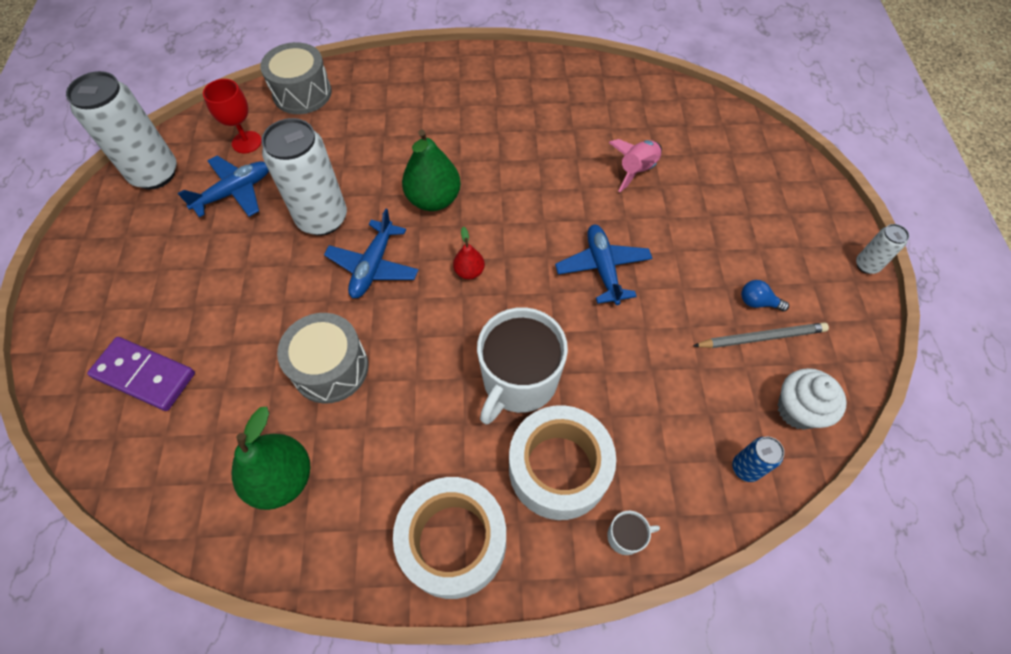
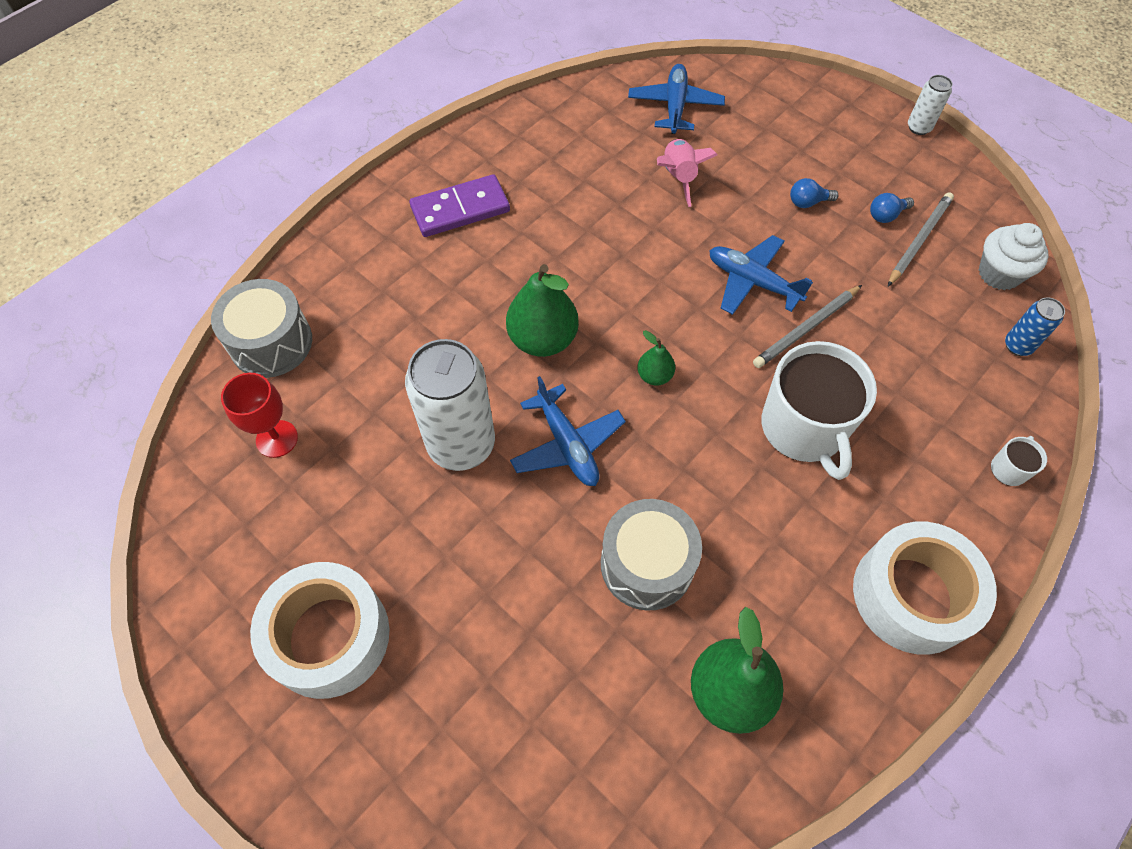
camera: 45 degrees left, 0 degrees up
(145, 375) = (484, 743): purple domino -> purple domino (460, 209)
(155, 174) = (213, 556): white can -> none
(234, 192) = (334, 497): blue plane -> blue plane (675, 106)
(469, 271) = (654, 376): red pear -> green pear
(558, 468) = (911, 466): white tape -> white tape (329, 636)
(601, 325) = (806, 329): none -> grey pencil
(708, 250) = (808, 202): none -> blue light bulb

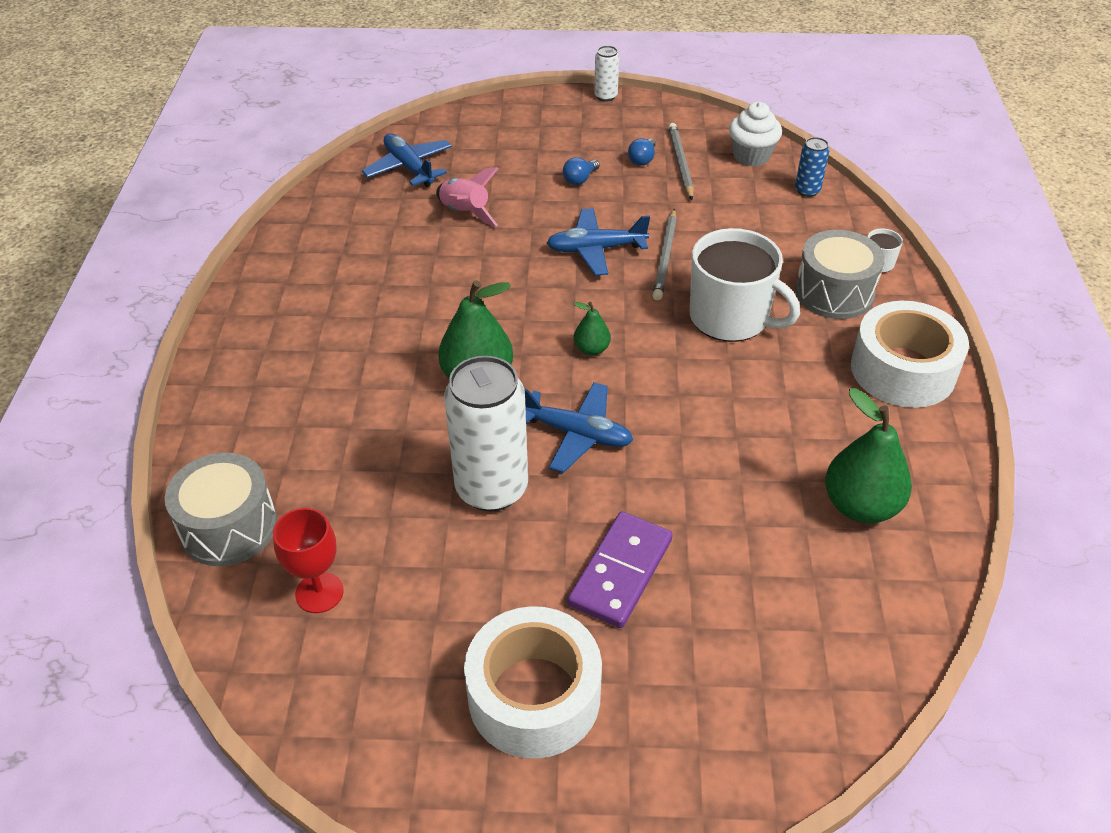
camera: 40 degrees left, 15 degrees down
(460, 209) = (301, 329): purple domino -> purple domino (620, 572)
(647, 564) = (720, 470): grey drum -> grey drum (834, 293)

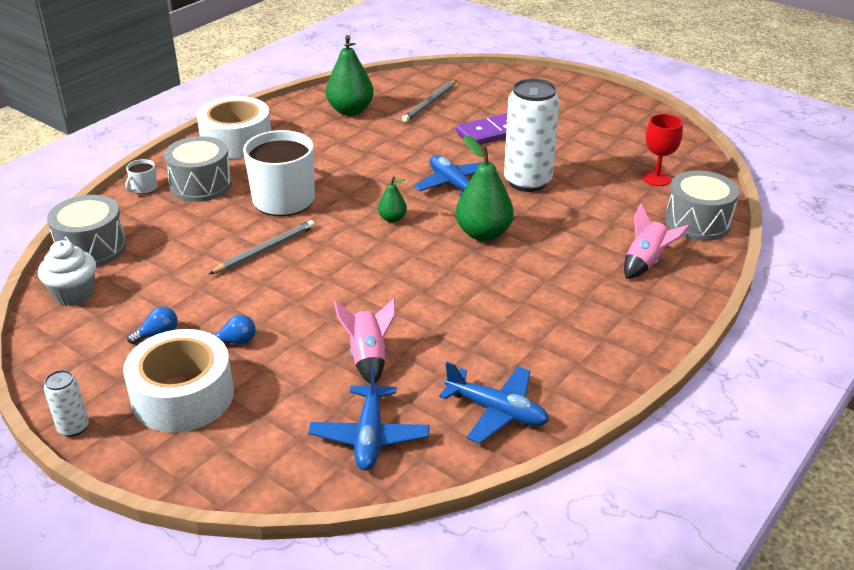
camera: 145 degrees left, 10 degrees down
(271, 425) = (646, 263): none -> pink rocket
(534, 696) = (574, 116): white tape -> white tape (183, 396)
(596, 249) = (305, 277): blue plane -> blue plane (497, 411)
(680, 163) = (135, 315): grey pencil -> grey pencil (430, 103)
(807, 190) = (92, 248): blue can -> grey drum

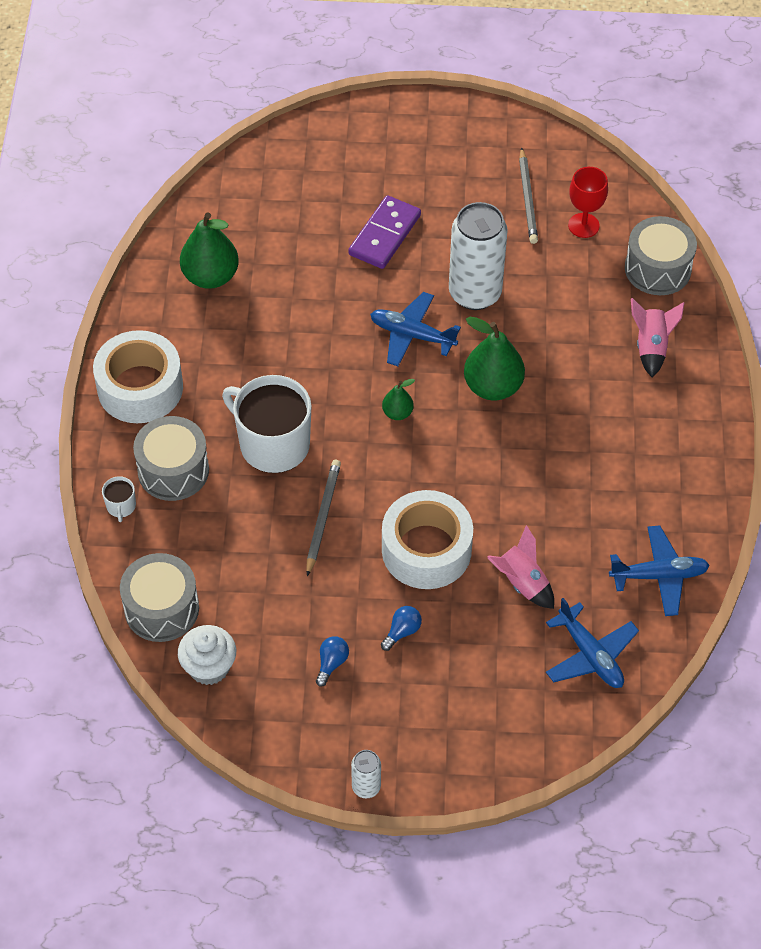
camera: 35 degrees left, 20 degrees up
(183, 396) = (417, 707): white tape -> white tape (426, 550)
(430, 103) = (282, 220): grey pencil -> grey pencil (528, 199)

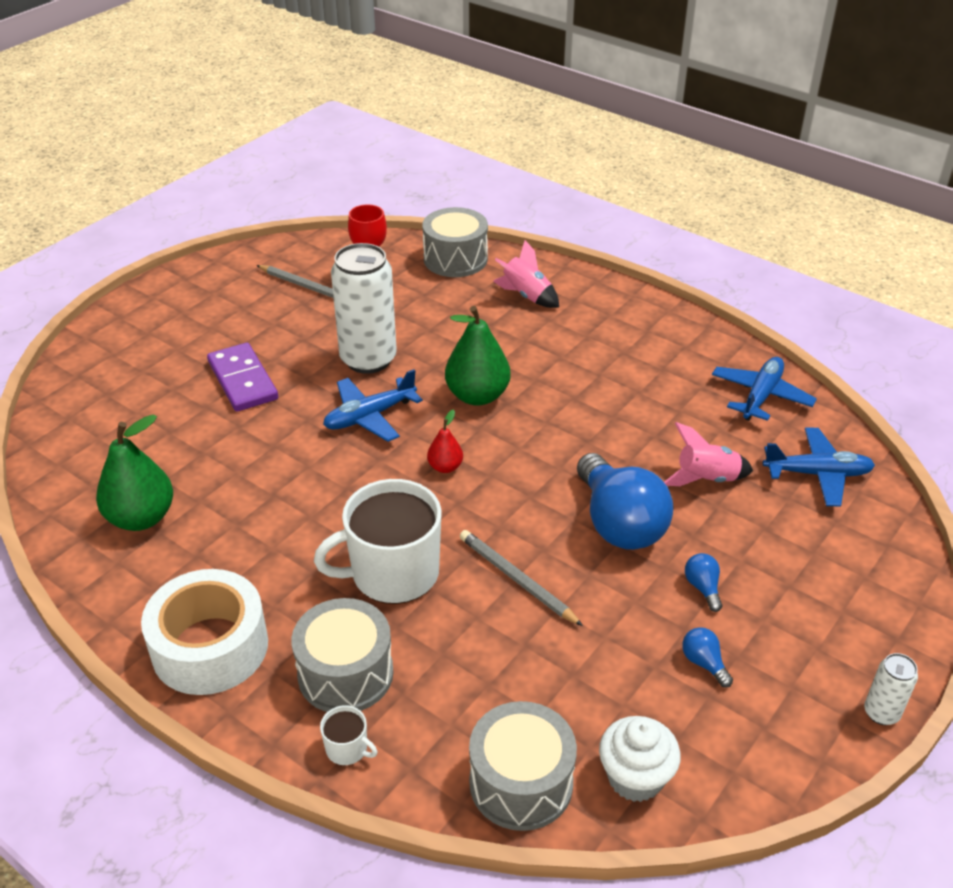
camera: 55 degrees left, 15 degrees down
(397, 413) = (445, 467): green pear -> red pear
(426, 550) = (619, 523): white tape -> blue light bulb

